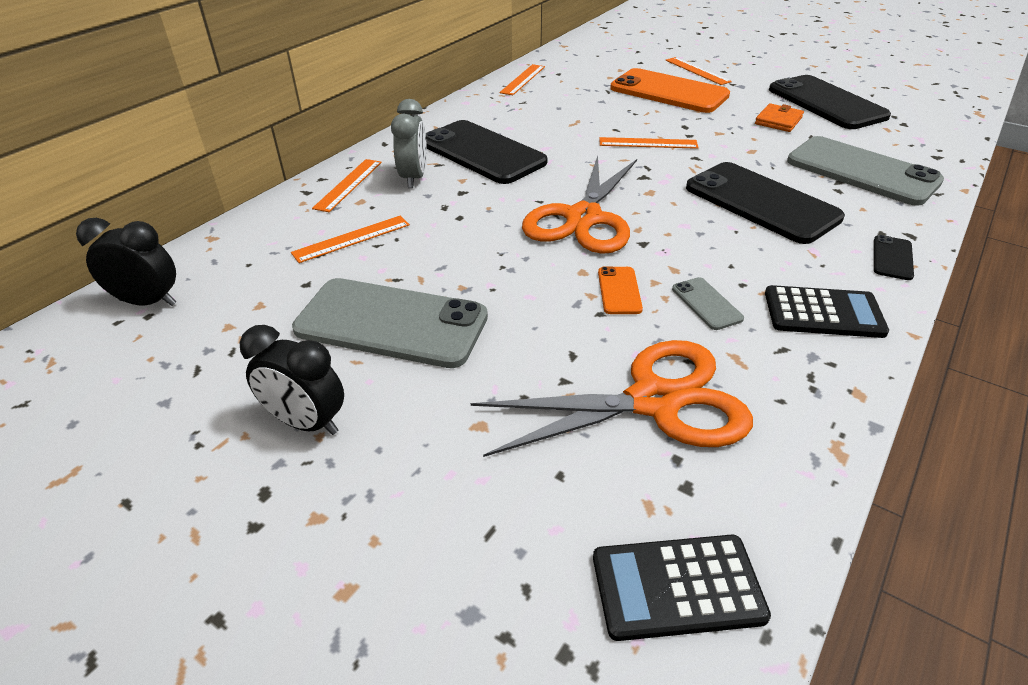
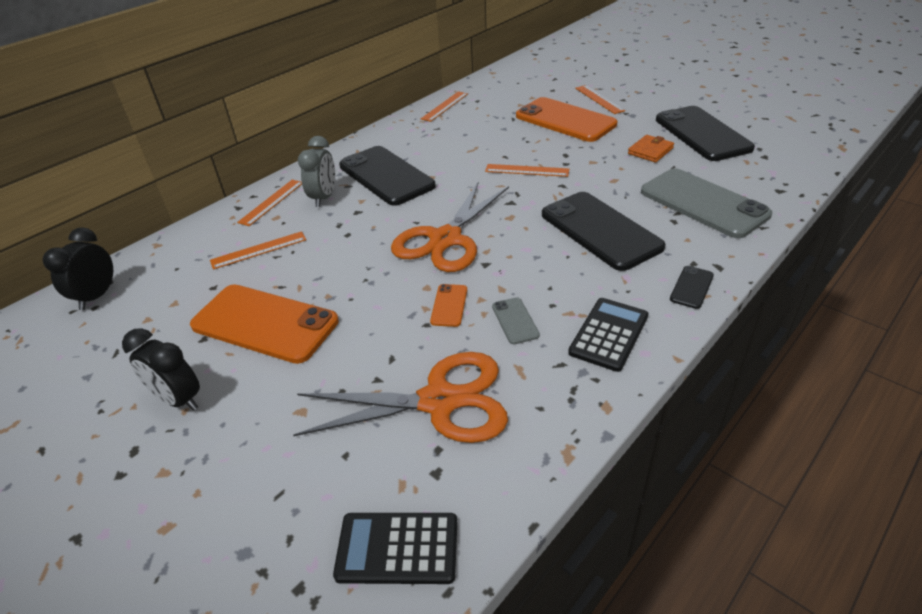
camera: 10 degrees right, 0 degrees up
(148, 302) = (97, 296): black clock -> black clock turned 90 degrees counterclockwise
(391, 323) = (265, 323): grey phone -> orange phone
(823, 313) = (608, 334): black calculator -> black calculator turned 75 degrees counterclockwise

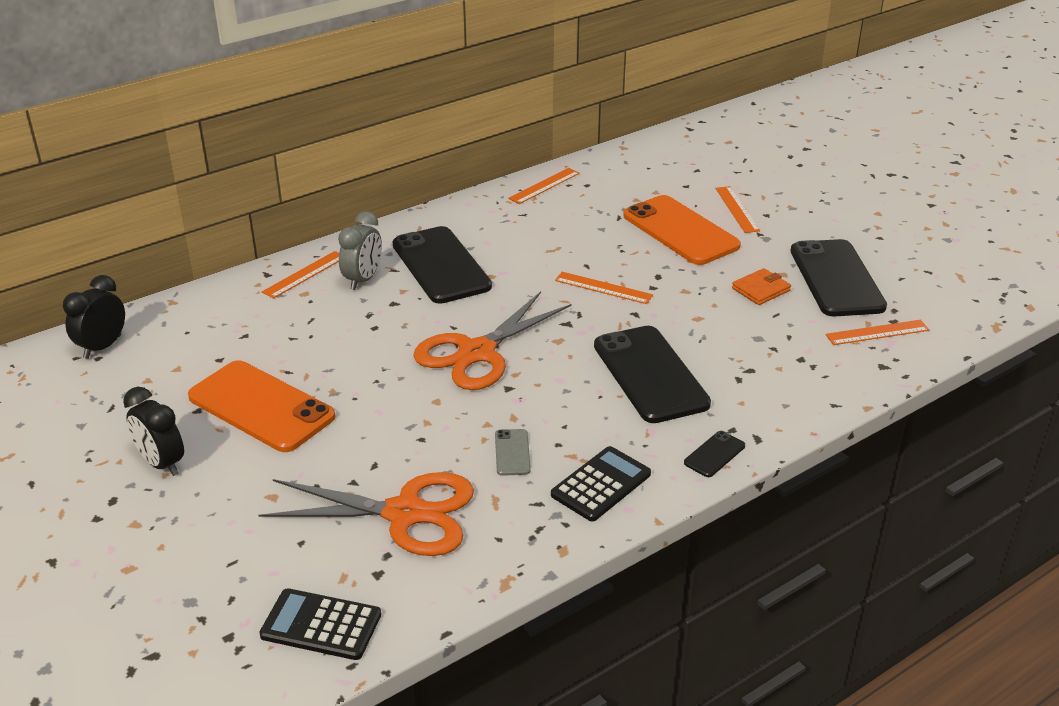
camera: 10 degrees right, 5 degrees down
(258, 250) = (276, 328): orange ruler -> orange ruler (877, 332)
(449, 305) = (452, 424): orange phone -> none
(703, 203) = (784, 365): grey phone -> none

